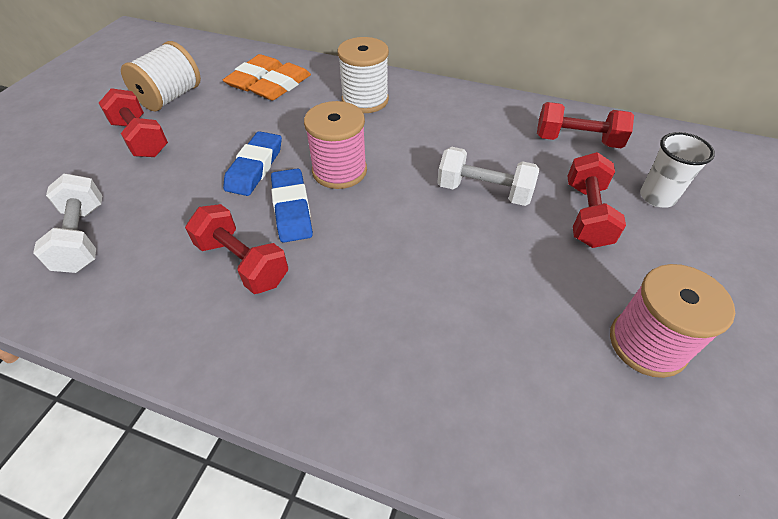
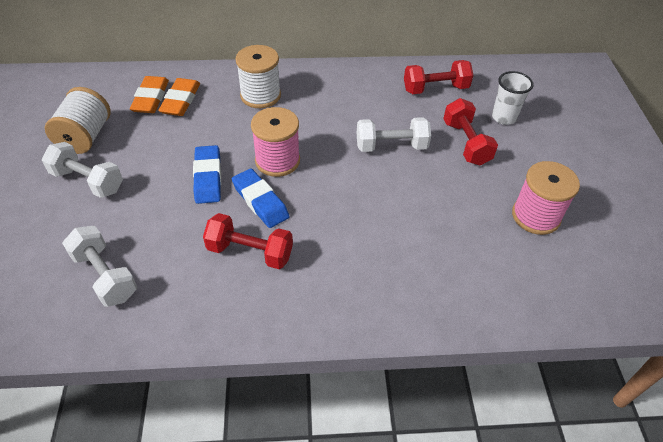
camera: 25 degrees left, 0 degrees up
(141, 138) = (88, 181): red dumbbell -> white dumbbell

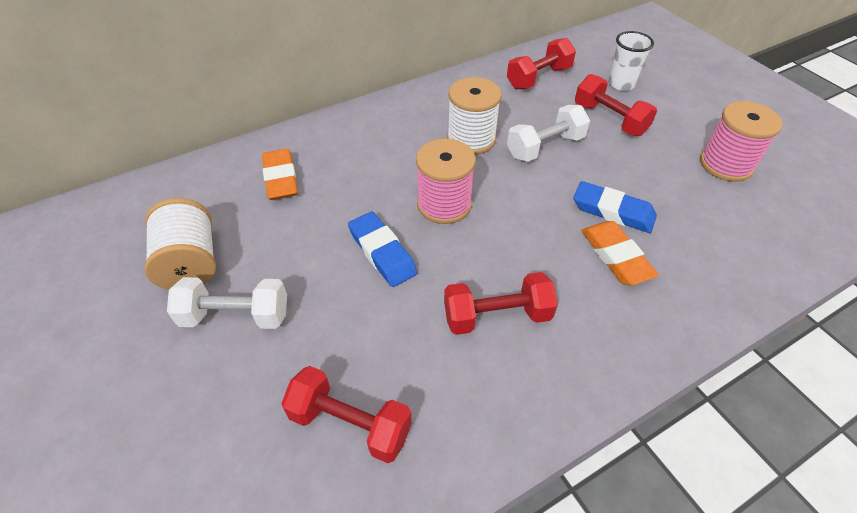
camera: 25 degrees left, 0 degrees up
(105, 276) = (350, 424): white dumbbell -> red dumbbell
(151, 98) = (241, 188): orange eraser -> orange eraser (616, 256)
(260, 95) = (369, 142): white spool -> white spool (471, 139)
(260, 201) = (462, 255): blue eraser -> blue eraser (613, 211)

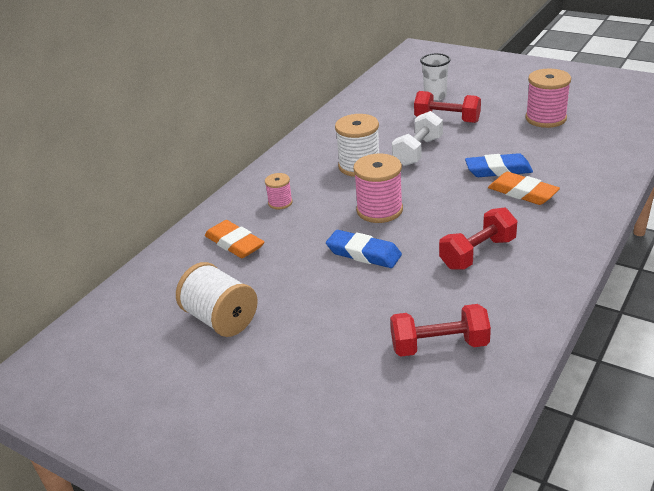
camera: 25 degrees left, 15 degrees down
(236, 316) = (294, 331): white dumbbell -> none
(361, 149) = (280, 203): none -> pink spool
(538, 78) = (371, 112): red dumbbell -> none

